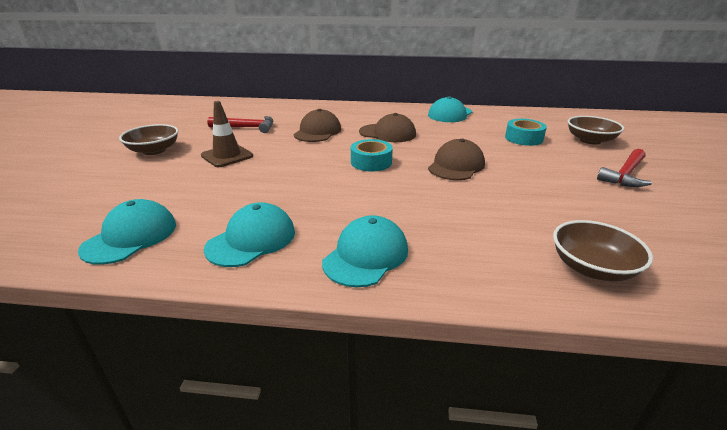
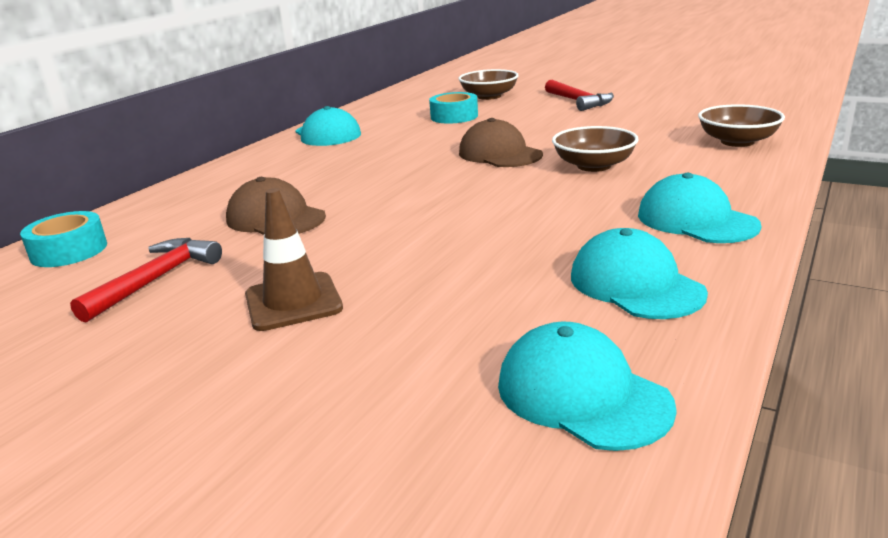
camera: 65 degrees left, 5 degrees down
(154, 150) = (146, 396): brown bowl -> brown bowl (594, 166)
(371, 162) = (445, 194): turquoise tape -> turquoise tape (69, 251)
(387, 133) = (350, 174): brown cap -> none

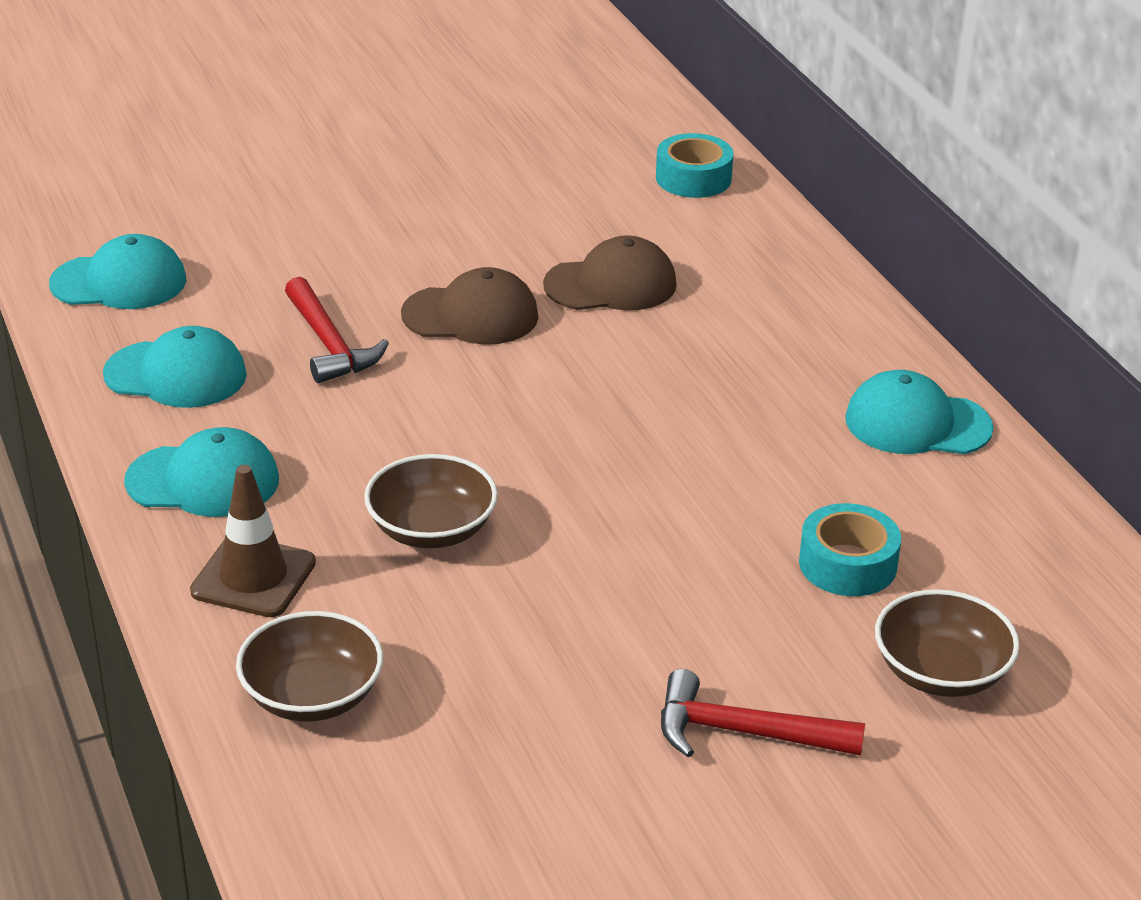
camera: 125 degrees right, 10 degrees up
(156, 279) = (552, 200): red hammer -> red hammer (330, 344)
(293, 302) = (408, 239): brown traffic cone -> brown traffic cone (253, 577)
(500, 154) = (590, 496): brown cap -> brown cap (470, 315)

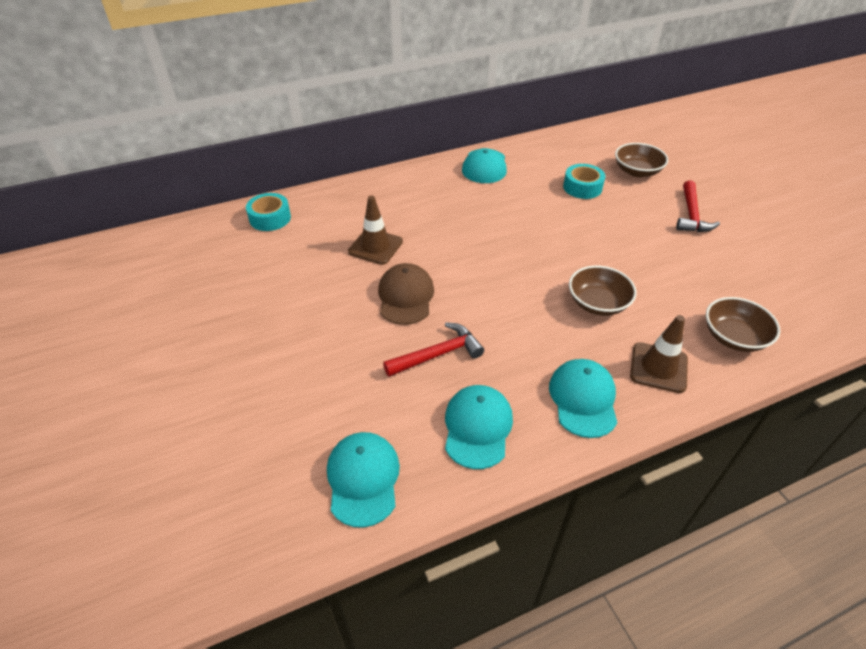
camera: 90 degrees left, 10 degrees up
(611, 284) = (375, 247): brown cap -> brown traffic cone

